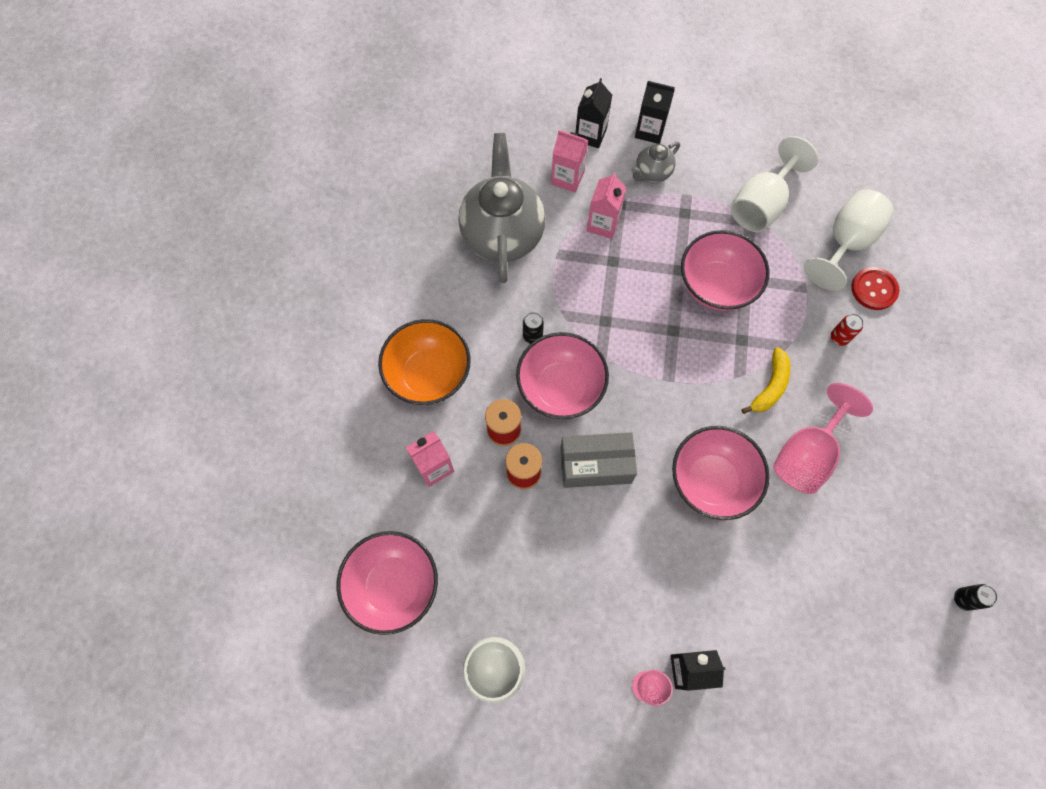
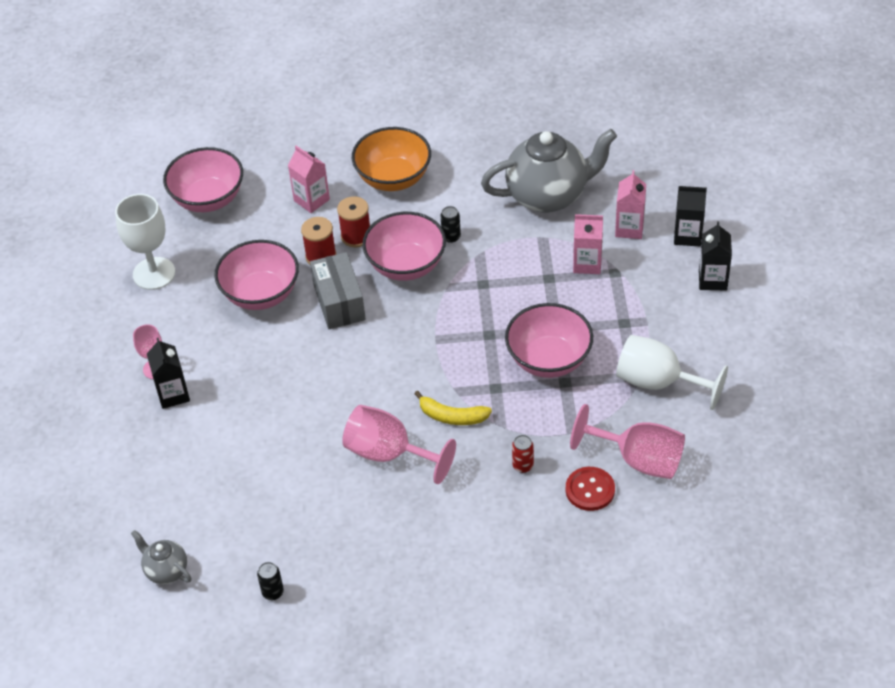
camera: 80 degrees right, 20 degrees down
(652, 173) = (661, 290): grey teapot -> grey teapot (166, 570)
(711, 481) = (344, 385): pink bowl -> pink bowl (261, 294)
(845, 243) = (638, 459): white goblet -> pink goblet

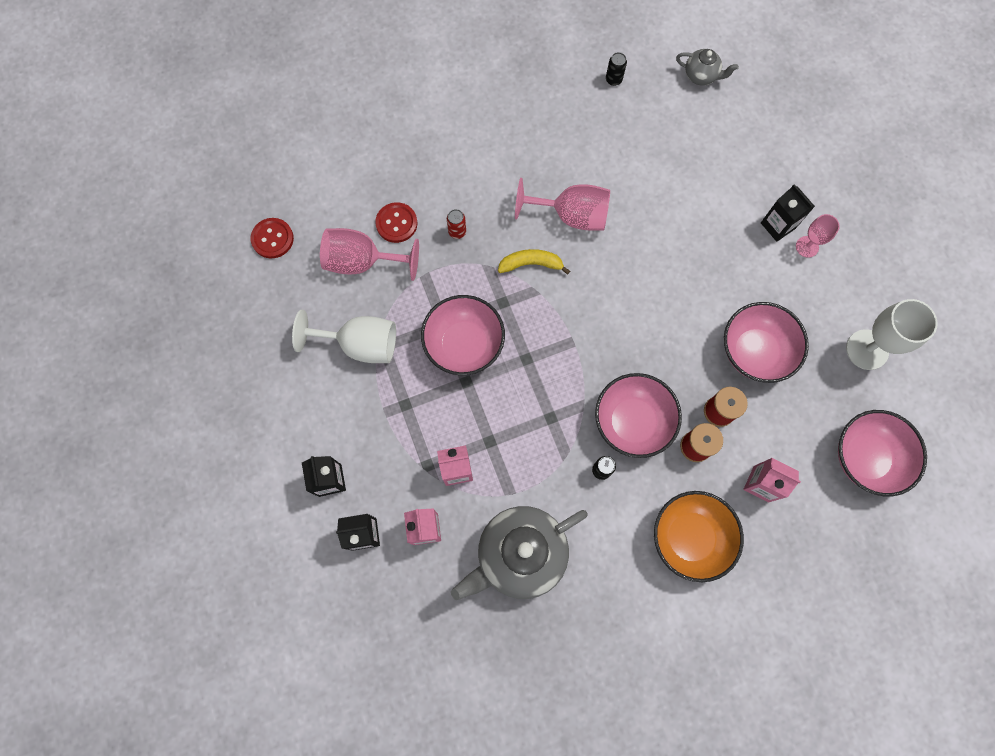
camera: 160 degrees right, 25 degrees up
(339, 302) = (677, 360): grey box -> none
(739, 506) = (272, 239): none -> red button

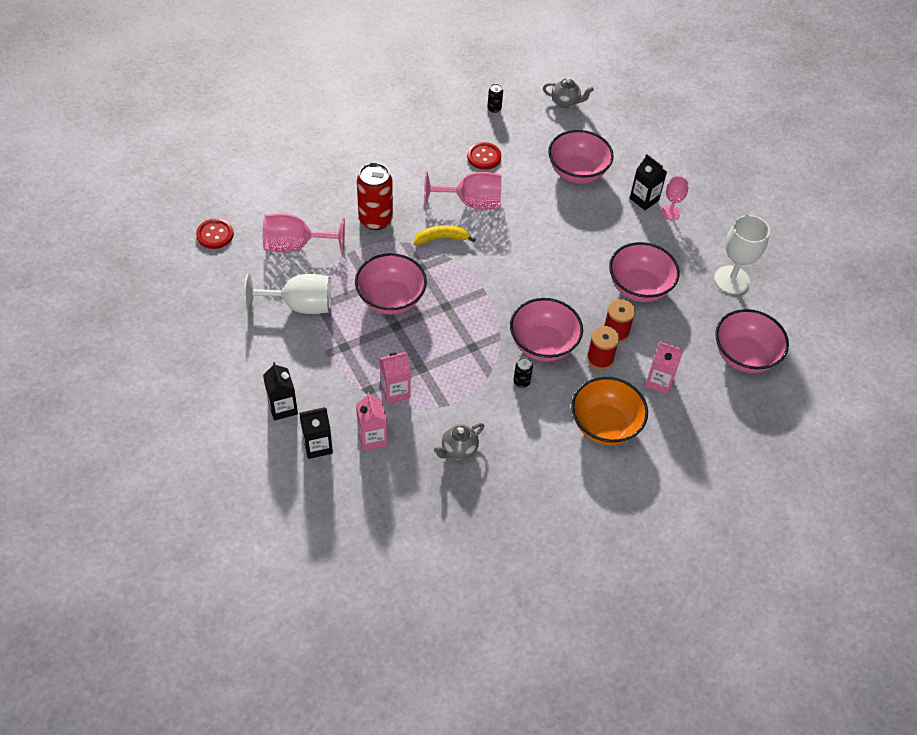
camera: 10 degrees left, 20 degrees down
(396, 223) = (322, 217): red button -> red button (484, 157)
(457, 232) = (375, 220): red can -> red can, size x2.20
(520, 554) = (458, 450): grey teapot -> grey teapot, size x0.47
(702, 180) = (577, 172): none -> pink bowl

